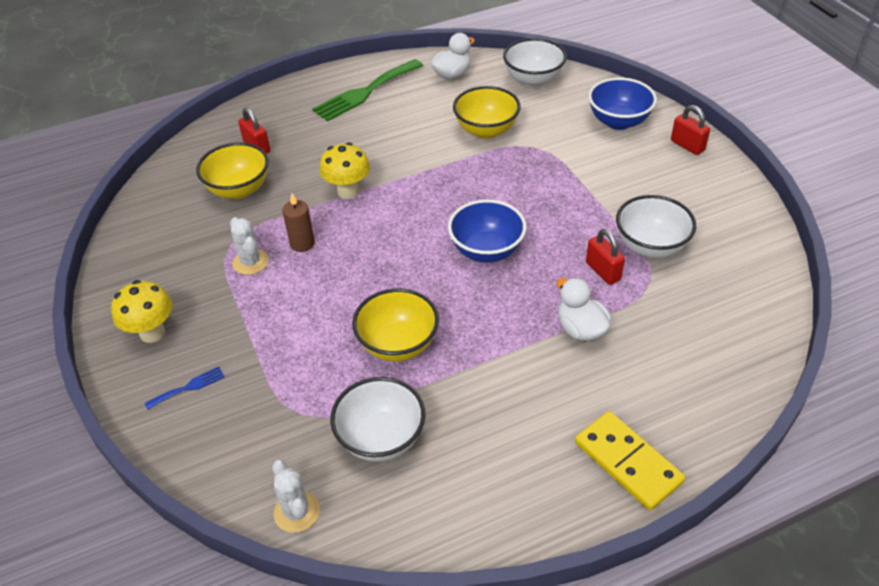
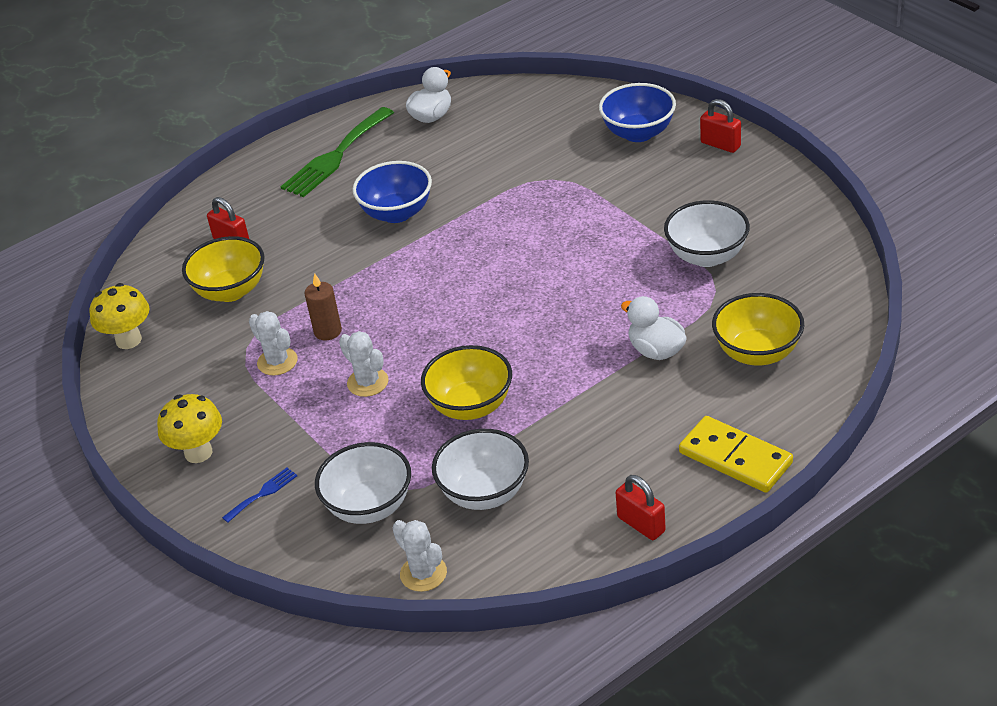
camera: 10 degrees left, 5 degrees down
(318, 299) = (367, 382): none -> white cactus
(348, 191) = (358, 267): yellow mushroom -> yellow mushroom (128, 340)
(486, 130) = (492, 171): yellow bowl -> yellow bowl (757, 353)
(486, 250) = (534, 296): blue bowl -> blue bowl (397, 213)
(533, 80) = (528, 105): white bowl -> white bowl (369, 506)
(603, 271) = (663, 291): red padlock -> red padlock (641, 524)

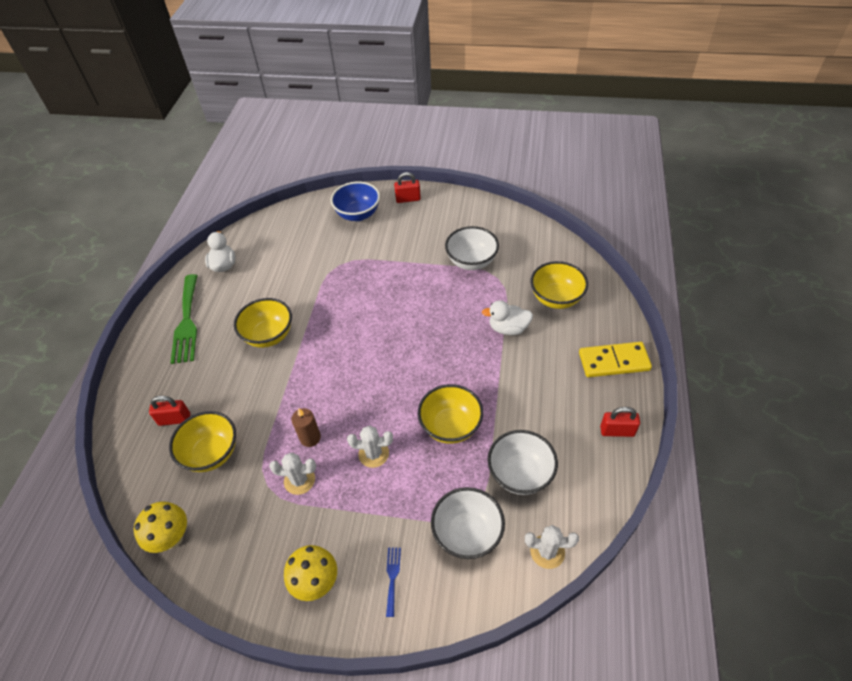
camera: 45 degrees left, 10 degrees up
(397, 213) = (269, 336): blue bowl -> yellow bowl

